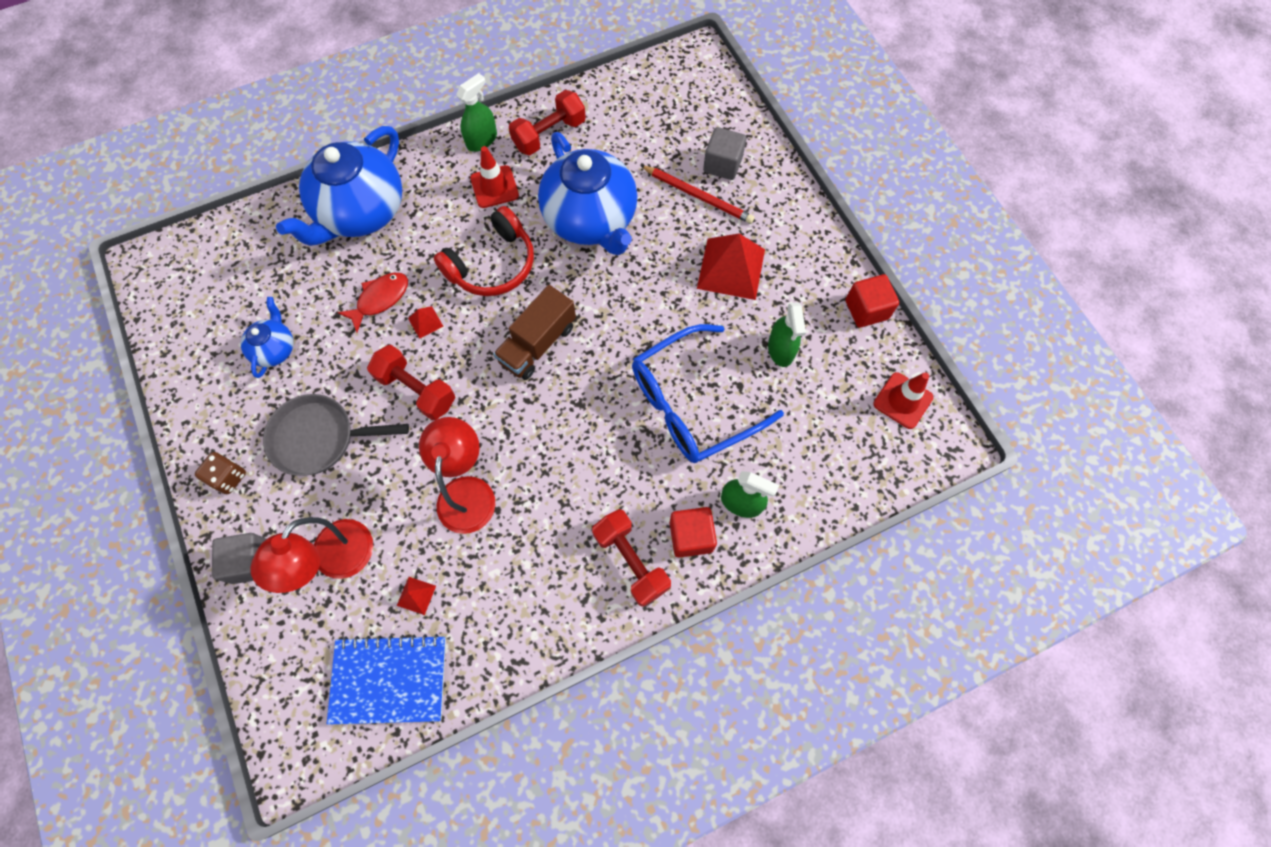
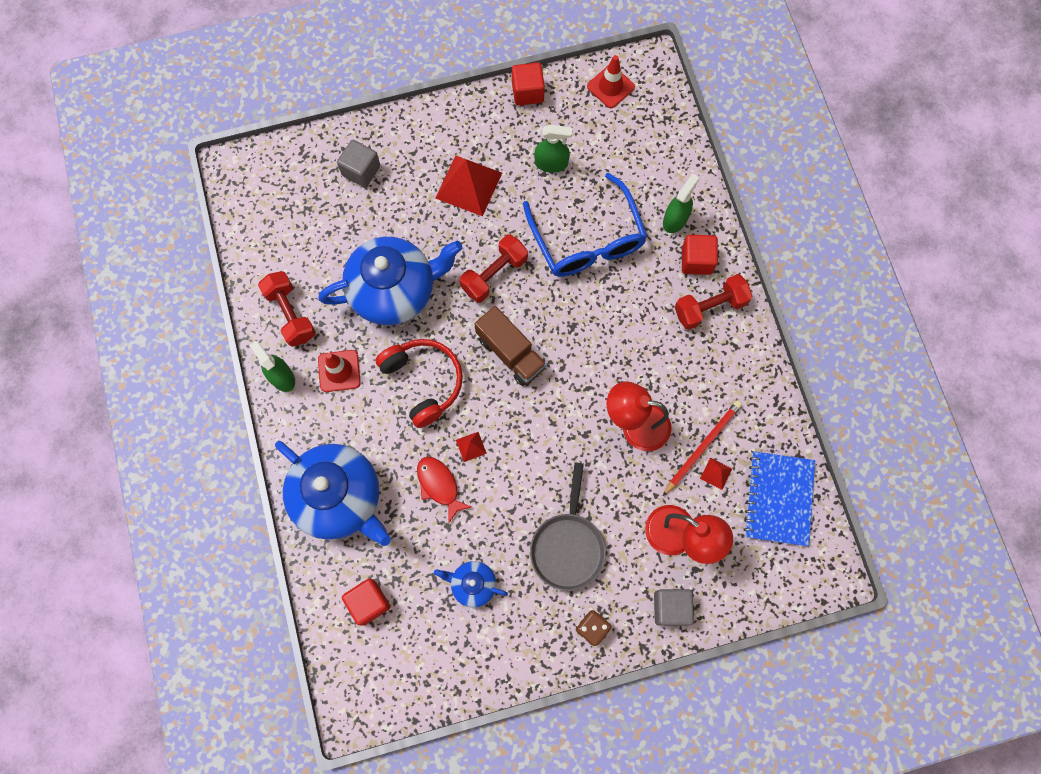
camera: 80 degrees left, 5 degrees up
(255, 257) = (369, 602): none -> red cube
(416, 390) = (536, 459): red dumbbell -> red dumbbell (494, 274)
(698, 196) = (390, 197): red pencil -> red pencil (702, 447)

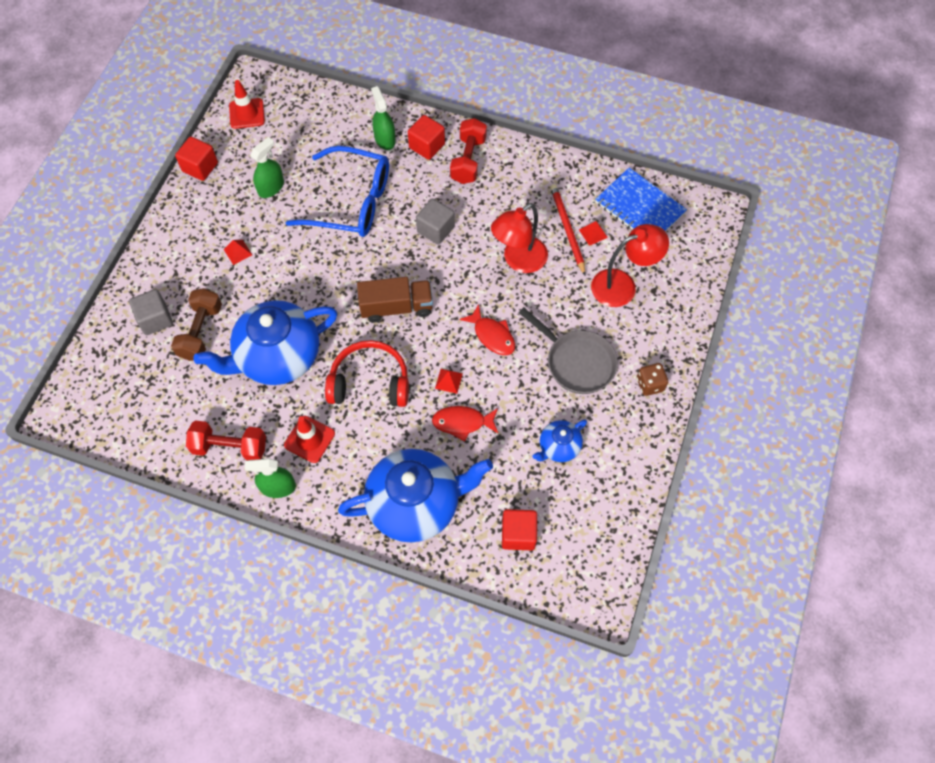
camera: 55 degrees left, 10 degrees down
(375, 214) = (201, 332): none -> brown dumbbell
(394, 291) = (277, 357): blue teapot -> blue teapot turned 135 degrees counterclockwise
(469, 185) = (238, 252): red pyramid -> red pyramid, size x0.44
(494, 274) = (325, 279): red dumbbell -> none
(541, 453) = (492, 335): none -> red fish
(670, 608) = (670, 323): grey cube -> grey cube (435, 229)

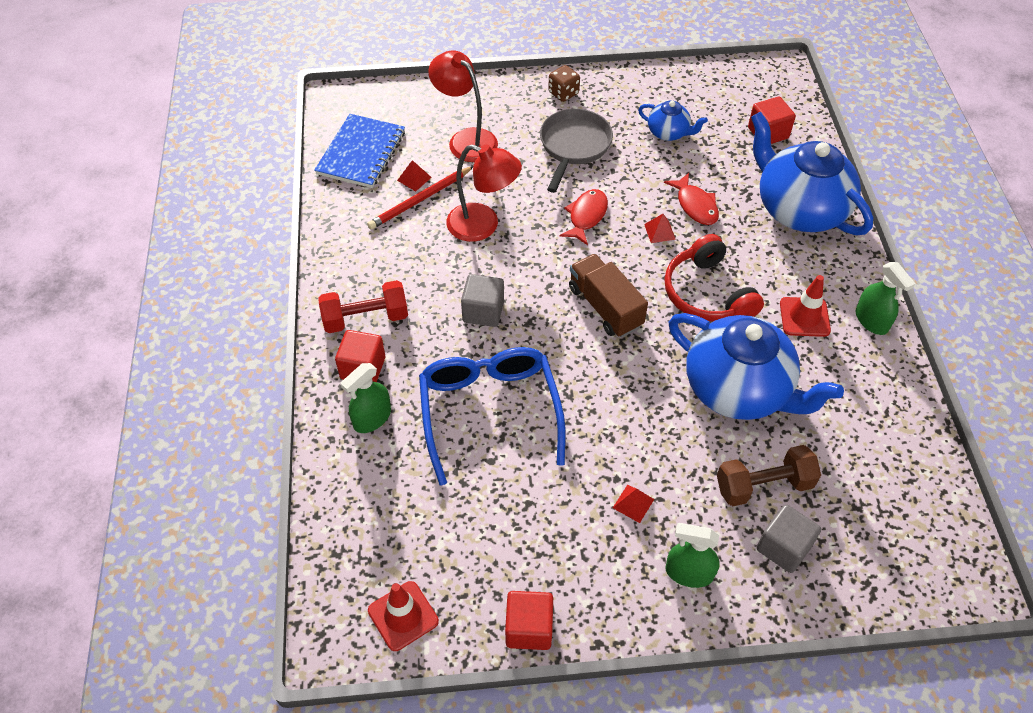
camera: 115 degrees left, 10 degrees down
(230, 447) = (867, 383): red dumbbell -> none
(271, 187) = (515, 515): green spray bottle -> green spray bottle (689, 573)

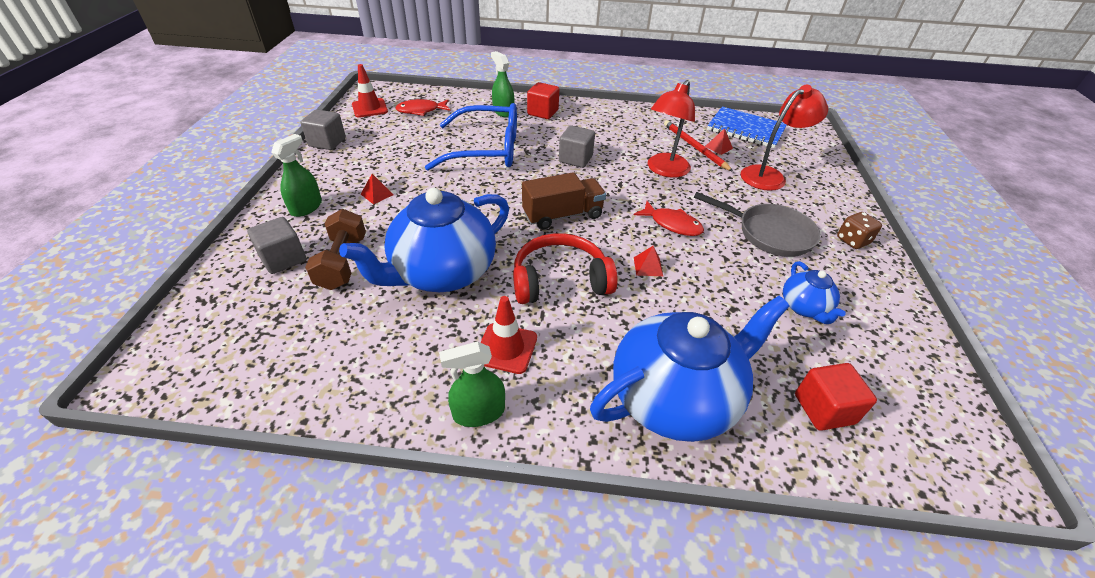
camera: 100 degrees right, 10 degrees down
(365, 318) = (583, 117): red dumbbell -> none
(529, 628) = (327, 142): red cube -> grey cube
(668, 133) = (804, 307): blue teapot -> blue teapot turned 45 degrees counterclockwise
(695, 205) = (684, 301): red fish -> red fish (421, 111)

